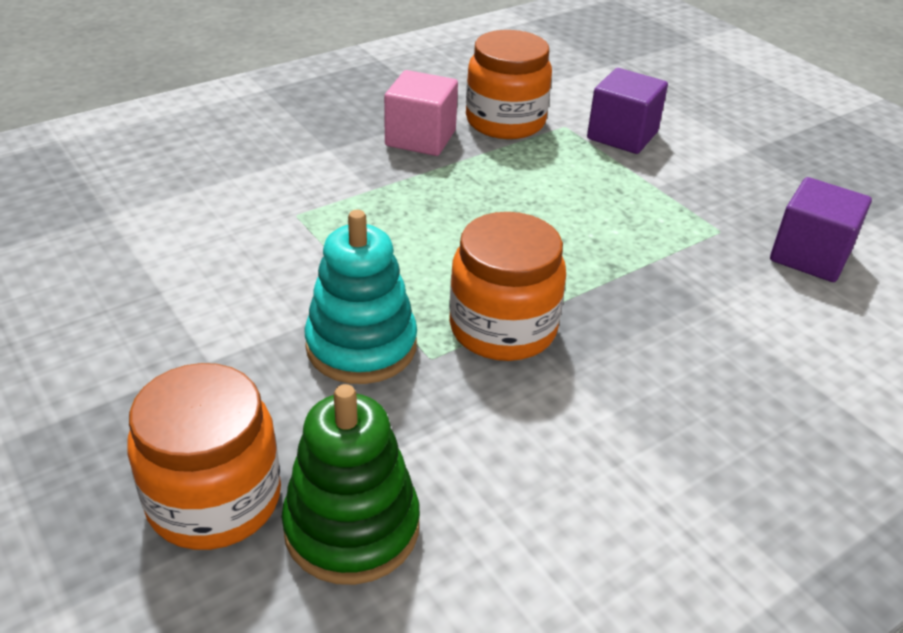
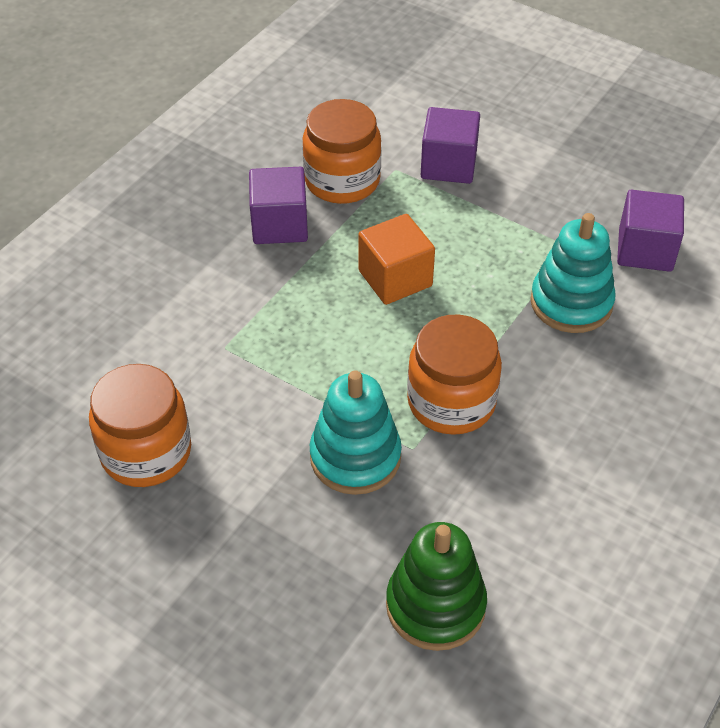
camera: 20 degrees left, 10 degrees up
(214, 499) = (328, 622): orange jar -> orange jar (146, 452)
(420, 138) = (279, 225): pink cube -> purple cube
(509, 207) = (395, 278): none -> orange cube
(696, 278) = (571, 302): none -> turquoise stacking toy

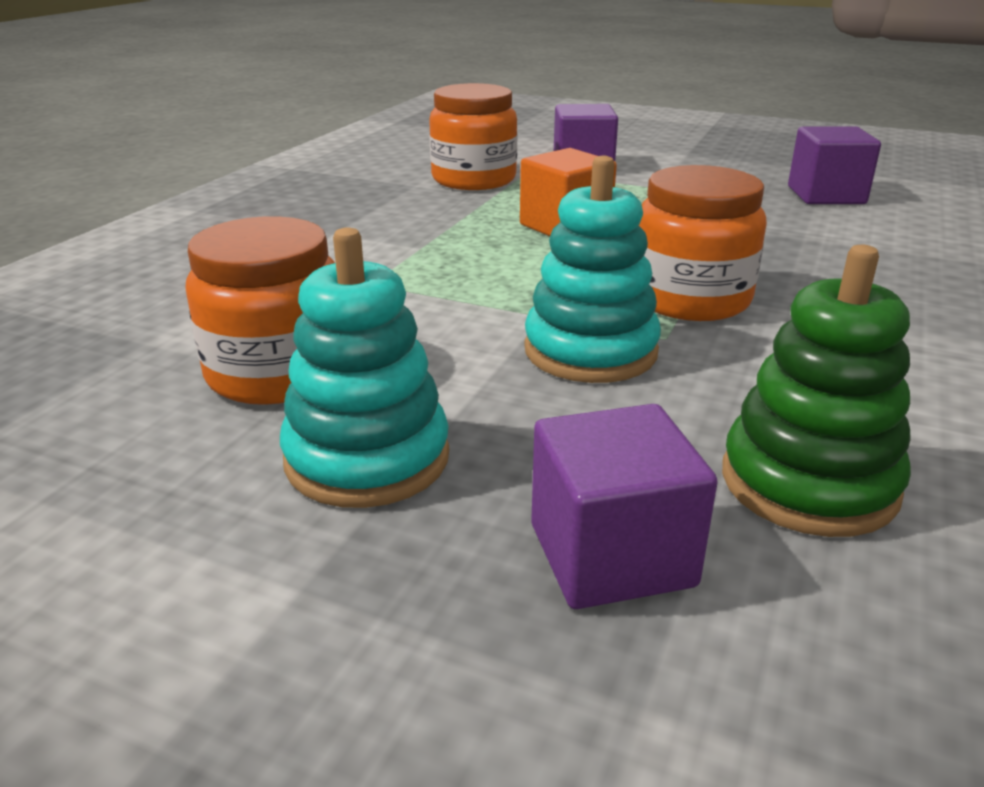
camera: 10 degrees left, 20 degrees down
(279, 225) = (414, 205): purple cube -> purple cube (611, 555)
(571, 302) = (777, 227): turquoise stacking toy -> turquoise stacking toy (367, 458)

